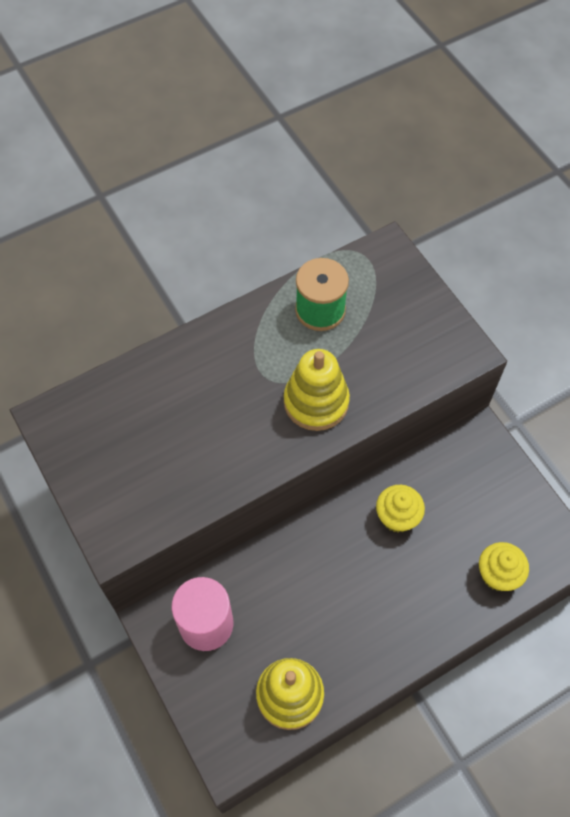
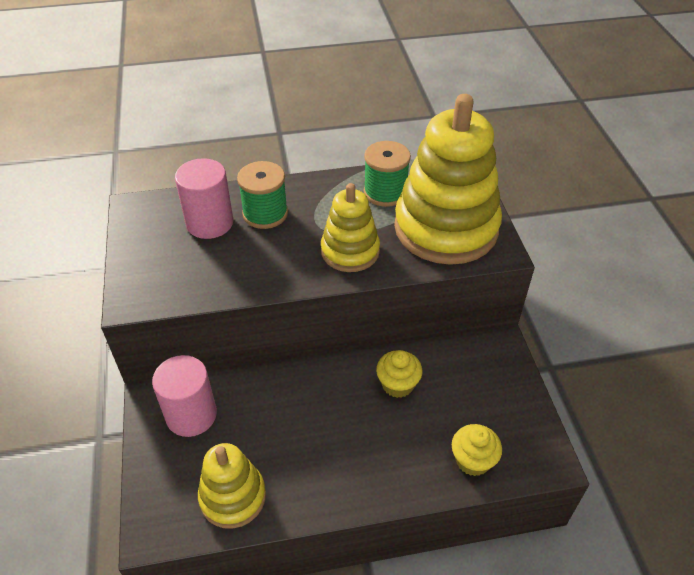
camera: 20 degrees right, 15 degrees down
(147, 413) = (209, 223): none -> pink cylinder
(202, 380) = (265, 214): none -> green spool
(402, 339) = (446, 228): none -> yellow stacking toy

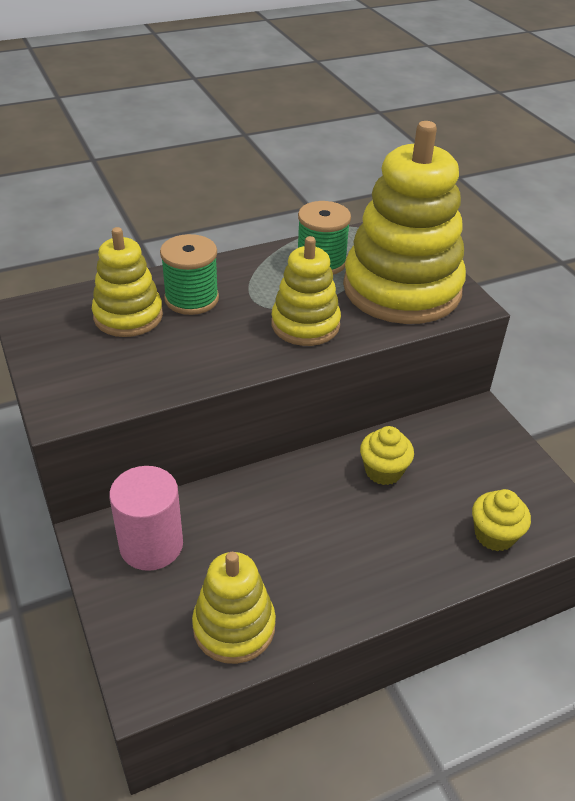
camera: 15 degrees left, 5 degrees down
(209, 223) = (128, 316): pink cylinder -> yellow stacking toy

